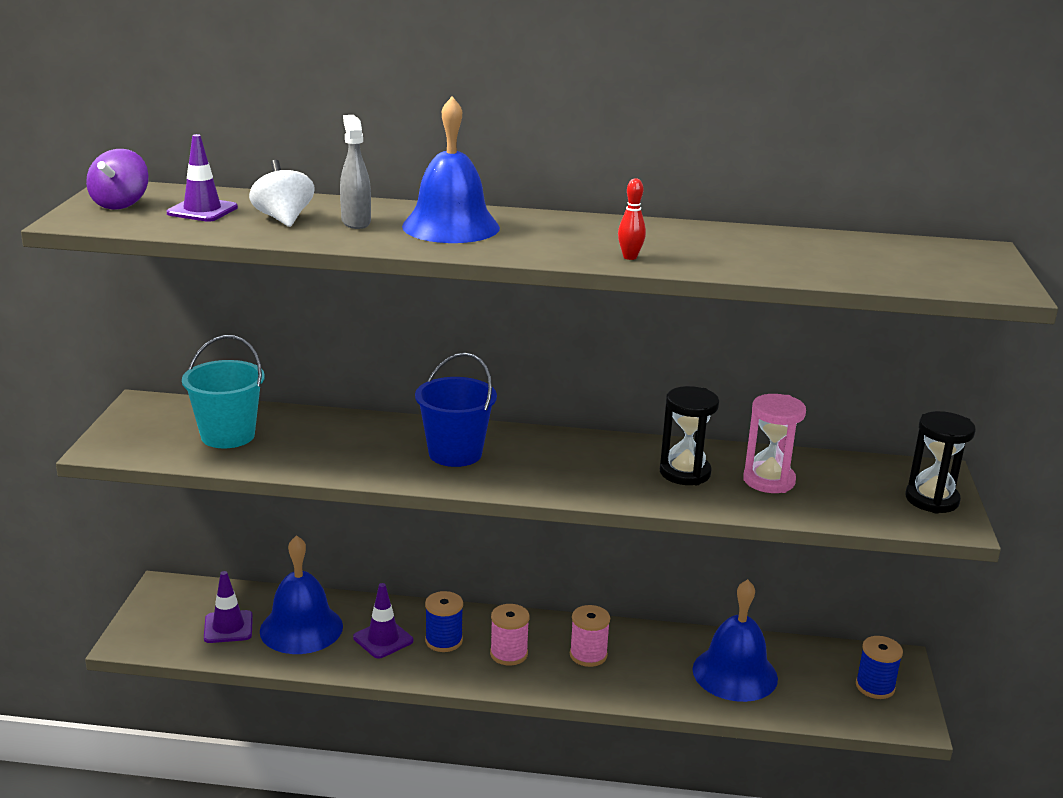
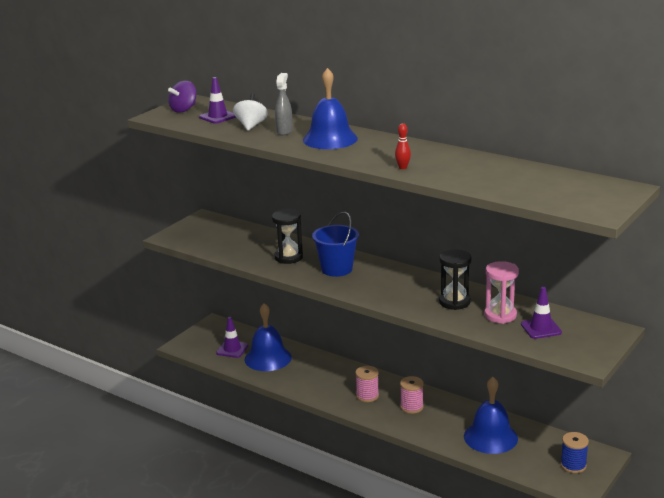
camera: 30 degrees right, 0 degrees up
(228, 435) = (230, 240): turquoise bucket -> none
(383, 639) = (305, 373): purple traffic cone -> purple traffic cone (541, 328)
(443, 641) = (337, 381): blue spool -> none
(931, 500) = (591, 345): black hourglass -> black hourglass (288, 257)

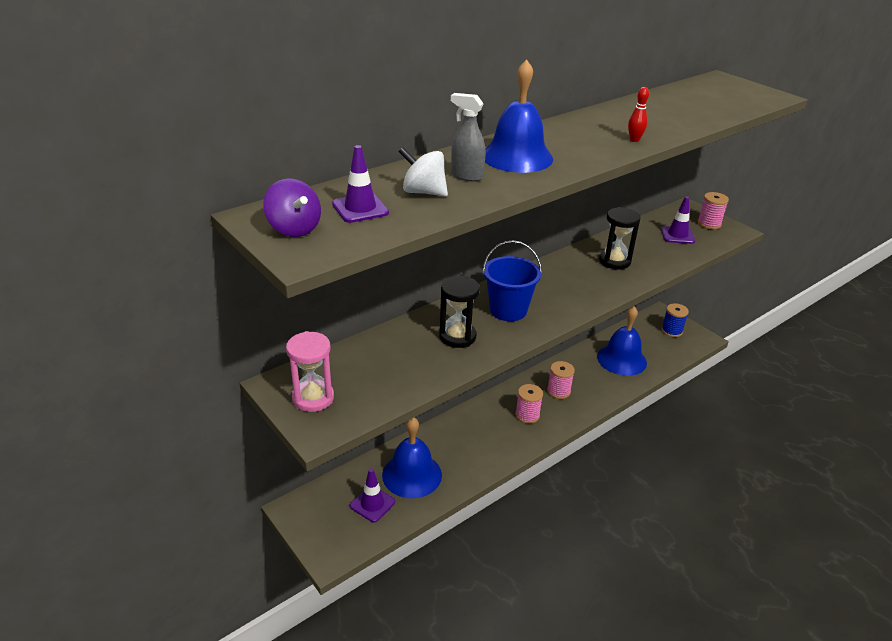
camera: 75 degrees left, 10 degrees up
(500, 315) = (648, 246): pink hourglass -> pink hourglass (313, 398)
(588, 344) = (709, 224): none -> pink spool

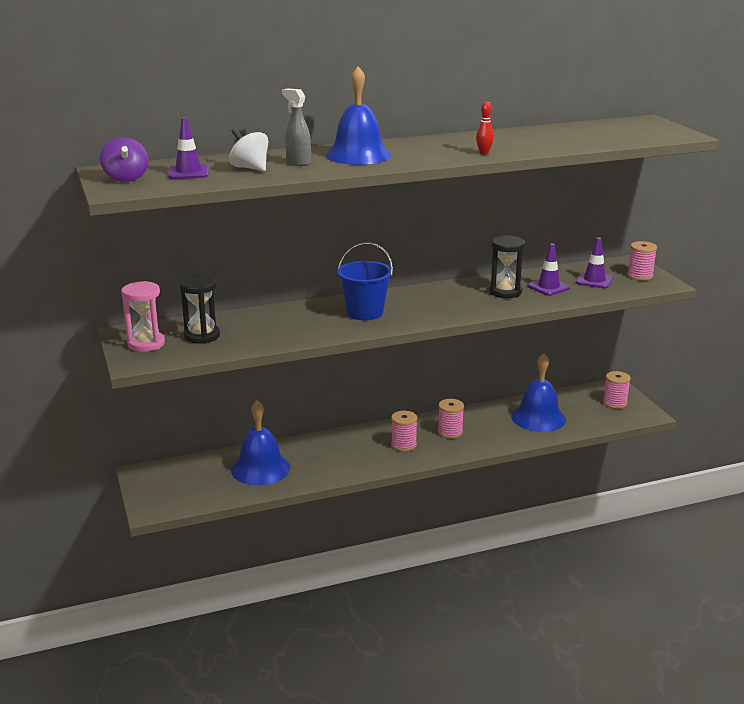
camera: 20 degrees right, 10 degrees down
(372, 504) = (211, 482): purple traffic cone -> purple traffic cone (548, 287)
(457, 337) = (301, 324): black hourglass -> black hourglass (202, 336)
(671, 331) = (615, 403): blue spool -> pink spool

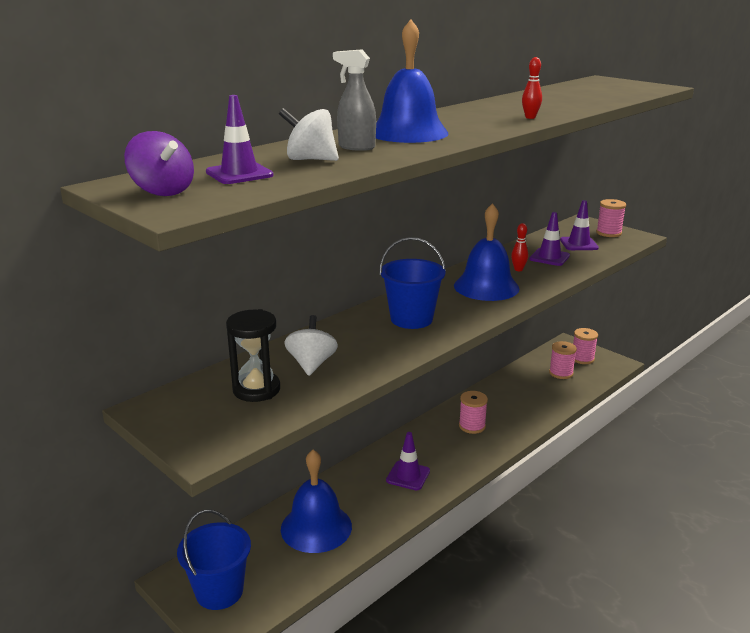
camera: 25 degrees left, 0 degrees up
(146, 344) = (194, 418): pink hourglass -> none
(163, 488) = (219, 591): none -> blue bucket
(255, 328) = (311, 364): none -> white spinning top
(361, 454) = (408, 476): none -> purple traffic cone
(403, 445) = (441, 453): pink spool -> pink spool (561, 373)
(505, 292) = (518, 269): black hourglass -> red bowling pin
(538, 418) = (535, 389): blue bell -> blue bell (486, 287)

